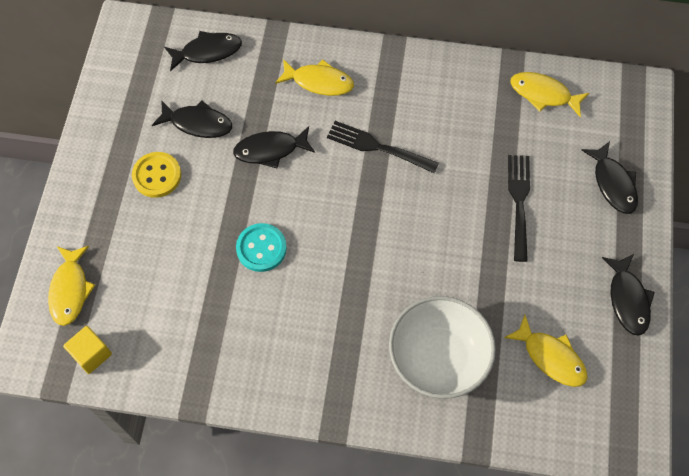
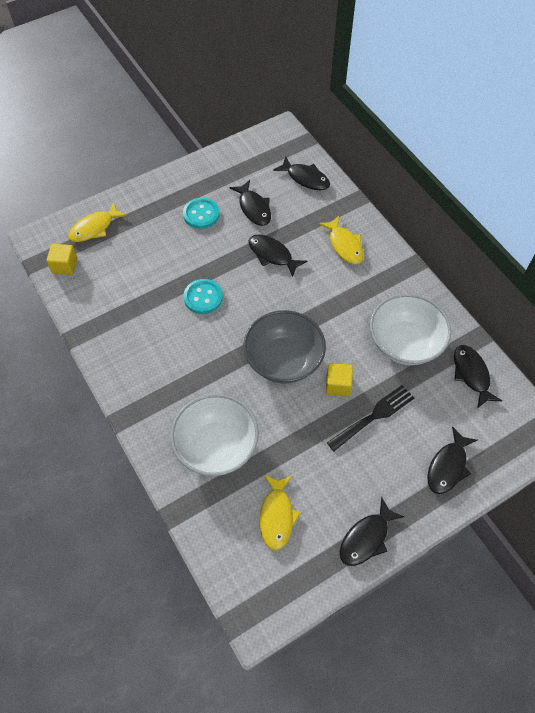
camera: 50 degrees right, 5 degrees down
(157, 175) = (201, 214): yellow button -> turquoise button
(377, 147) = (331, 308): black fork -> none
(397, 230) = (283, 360): none -> grey bowl
(463, 206) = (338, 385): none -> yellow cube
(468, 118) = (405, 343): none -> white bowl
(543, 94) = (471, 374): yellow fish -> black fish

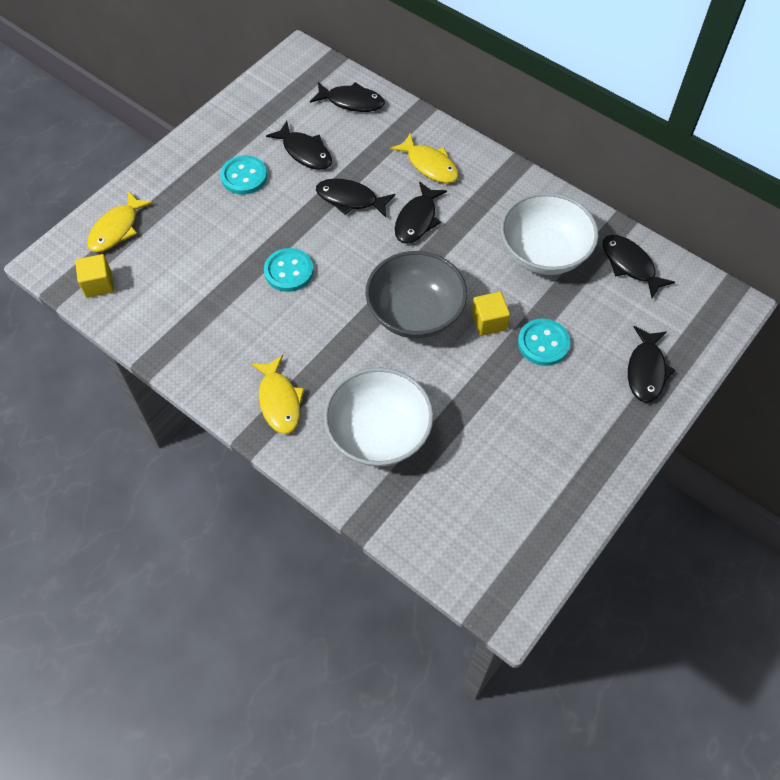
camera: 20 degrees left, 0 degrees up
(277, 516) = (482, 486): yellow fish -> yellow fish (279, 401)
(366, 538) = (591, 476): black fish -> black fish (417, 220)
(373, 416) = (543, 343): black fork -> turquoise button

